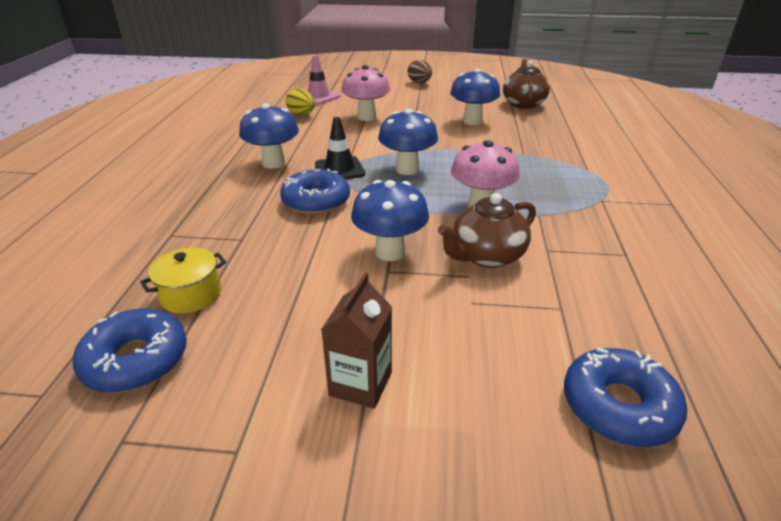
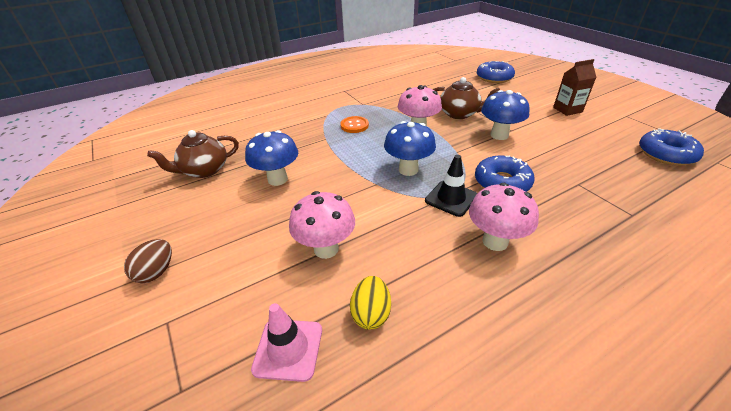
camera: 125 degrees left, 5 degrees up
(191, 295) = (628, 168): yellow pot -> none
(273, 163) = (495, 241): blue mushroom -> pink mushroom
(537, 175) = (354, 125): none -> orange button

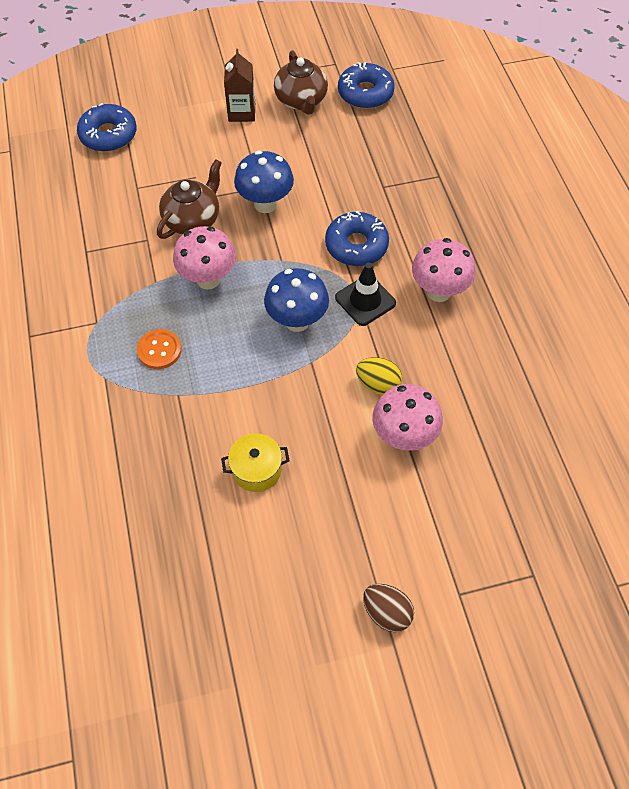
camera: 75 degrees left, 20 degrees up
(204, 170) = (192, 566): brown teapot -> brown teapot (301, 101)
(277, 179) = (256, 470): blue mushroom -> yellow pot
(288, 349) = (513, 487): pink traffic cone -> none
(371, 313) = (493, 416): yellow egg -> yellow egg (378, 384)

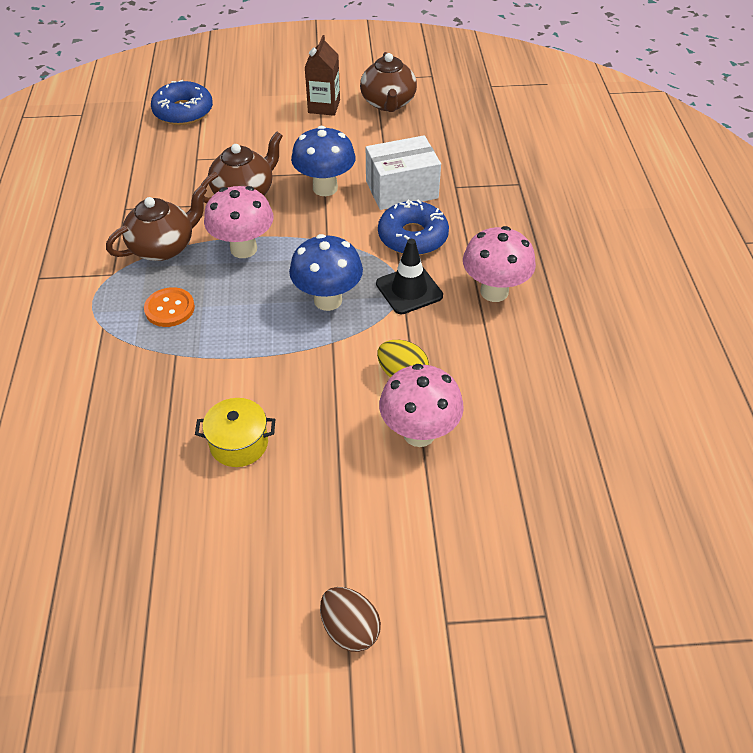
camera: 10 degrees right, 10 degrees down
(135, 287) = (163, 247): none -> brown teapot
(335, 196) = (401, 190): none -> white box
(365, 93) = (457, 103): blue donut -> none

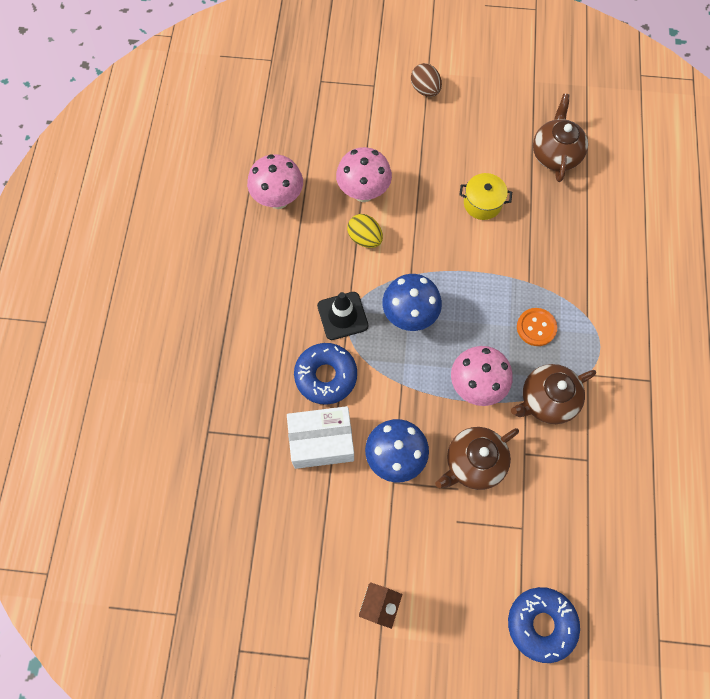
camera: 170 degrees left, 20 degrees up
(388, 103) = (304, 598): brown teapot -> brown teapot (555, 154)
(494, 292) = (275, 303): pink mushroom -> pink mushroom (278, 199)

